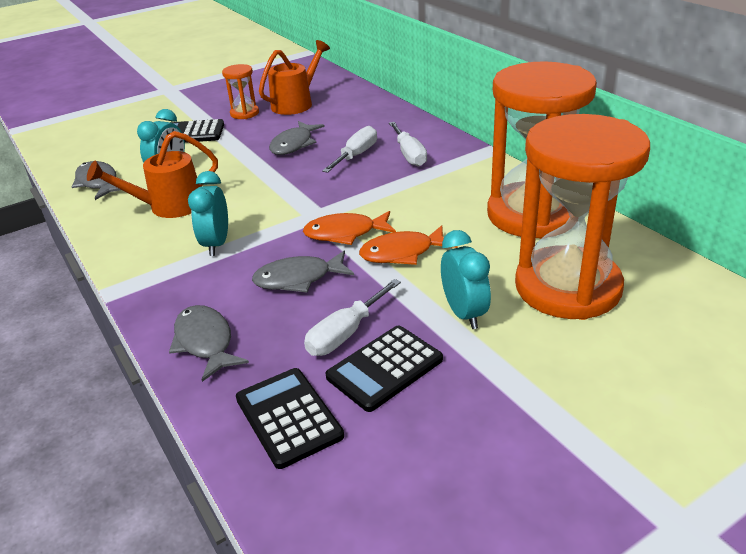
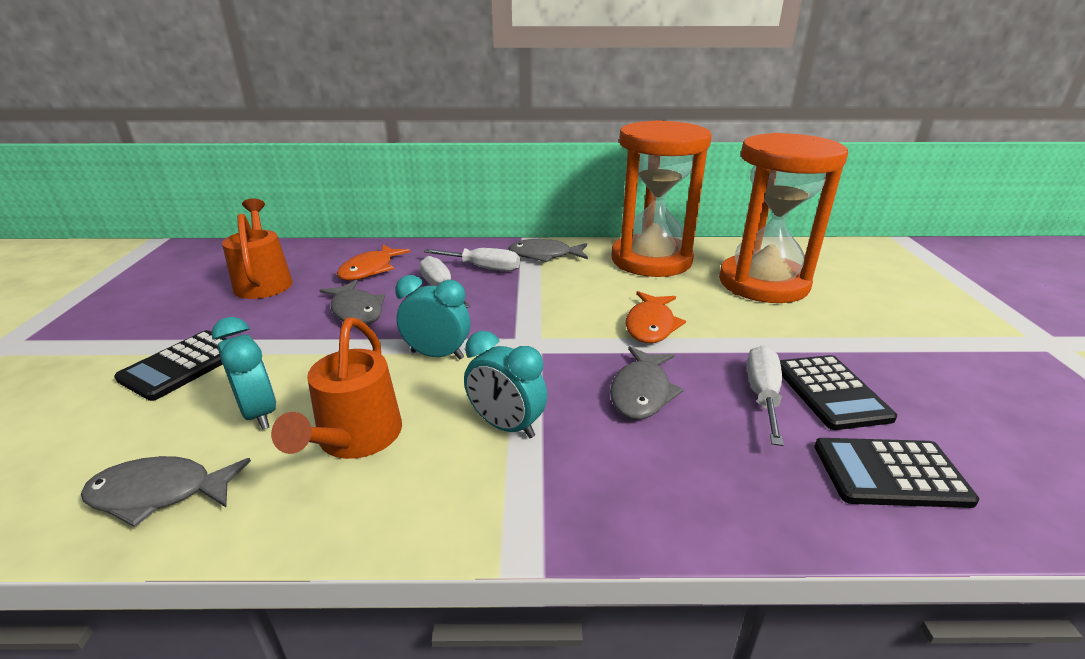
camera: 60 degrees left, 5 degrees down
(205, 342) = (719, 496): grey fish -> grey fish (544, 255)
(244, 113) = (215, 315): orange hourglass -> none
(345, 233) = (583, 340): orange fish -> orange fish (370, 269)
(345, 333) = (762, 395): white screwdriver -> white screwdriver turned 150 degrees counterclockwise
(464, 313) = (770, 330): turquoise clock -> turquoise clock (437, 355)

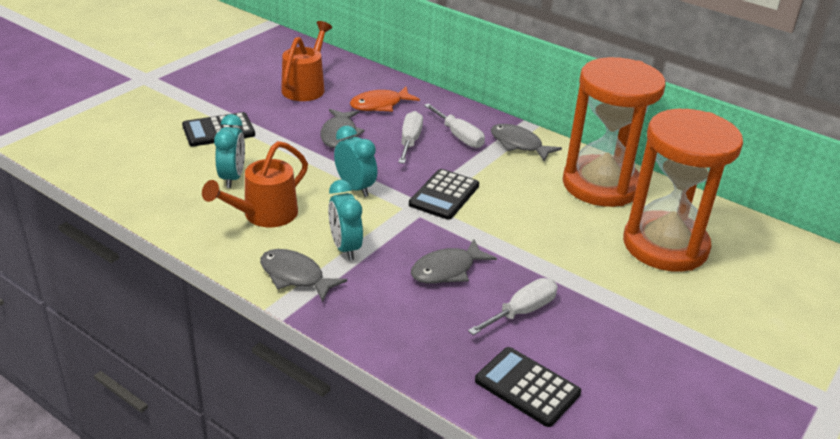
camera: 35 degrees right, 5 degrees up
(159, 493) = (162, 197): grey fish -> grey fish (295, 276)
(651, 325) = (519, 233): orange fish -> none
(831, 392) = (573, 334): black calculator -> black calculator (444, 195)

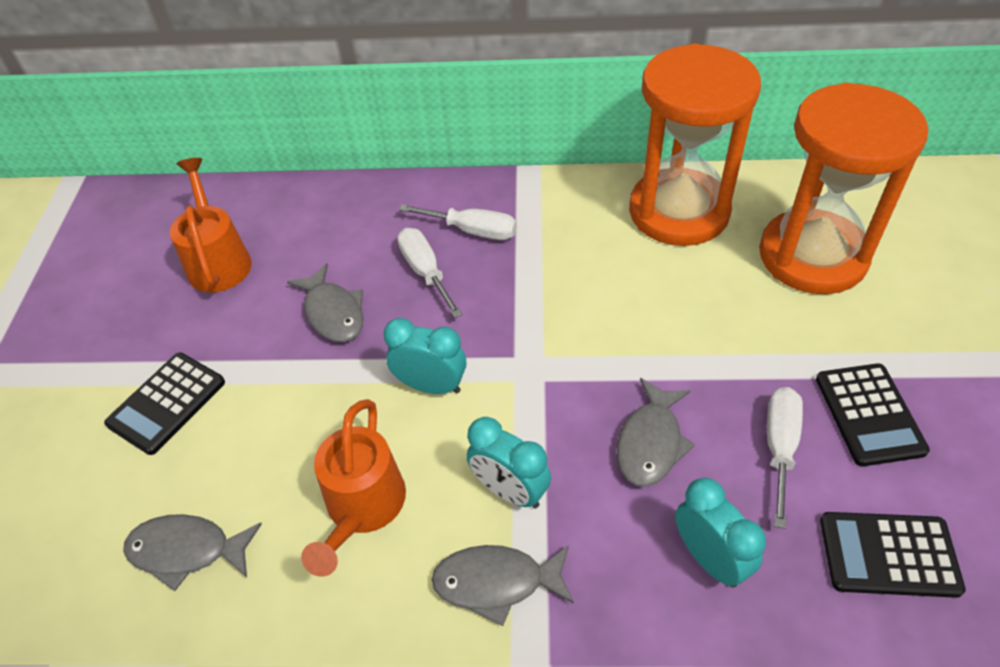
camera: 30 degrees left, 15 degrees up
(232, 178) = (262, 472): turquoise clock -> turquoise clock (709, 558)
(380, 105) = (337, 236): orange fish -> none
(444, 195) = (540, 330): black calculator -> black calculator (869, 414)
(519, 144) = (546, 204): grey fish -> grey fish (187, 550)

